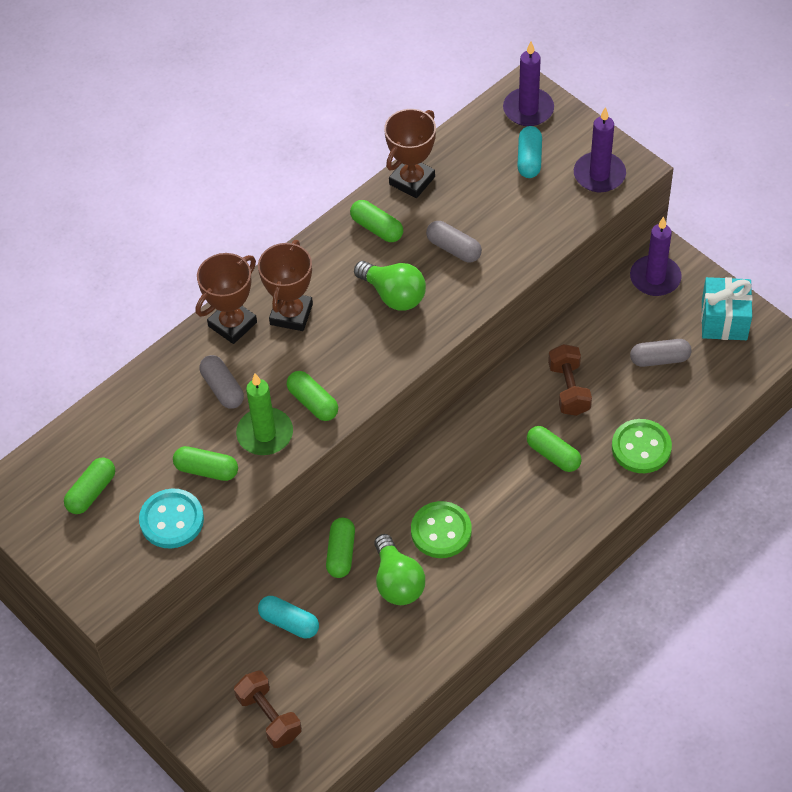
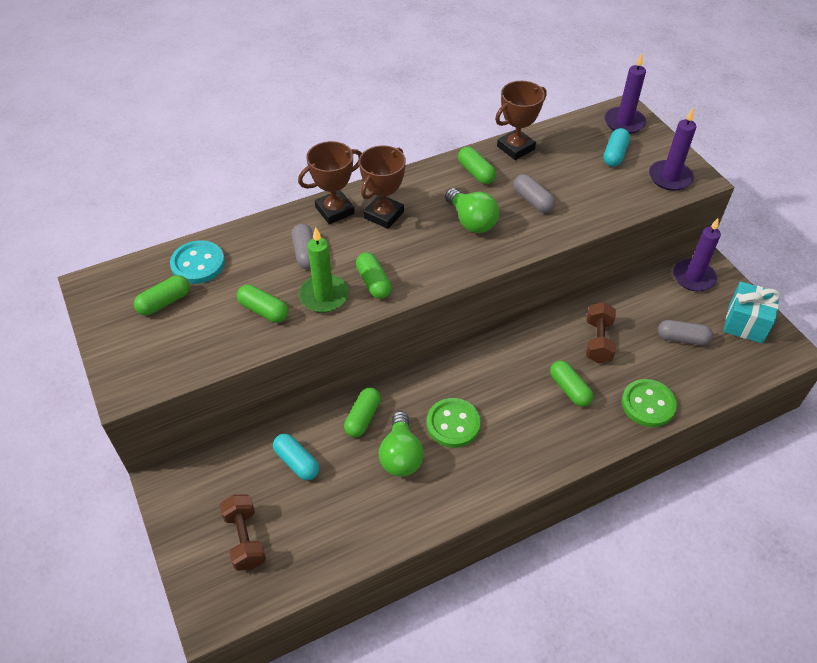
camera: 15 degrees right, 5 degrees down
(172, 520) = (216, 342): turquoise button -> turquoise button (198, 264)

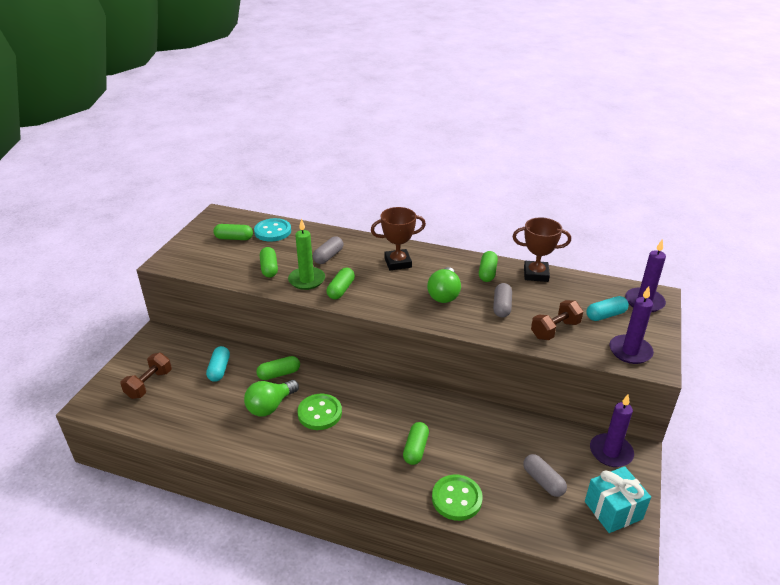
camera: 45 degrees right, 15 degrees down
(334, 210) = (374, 246): brown trophy -> none
(598, 341) = (476, 438): brown dumbbell -> brown dumbbell (555, 330)

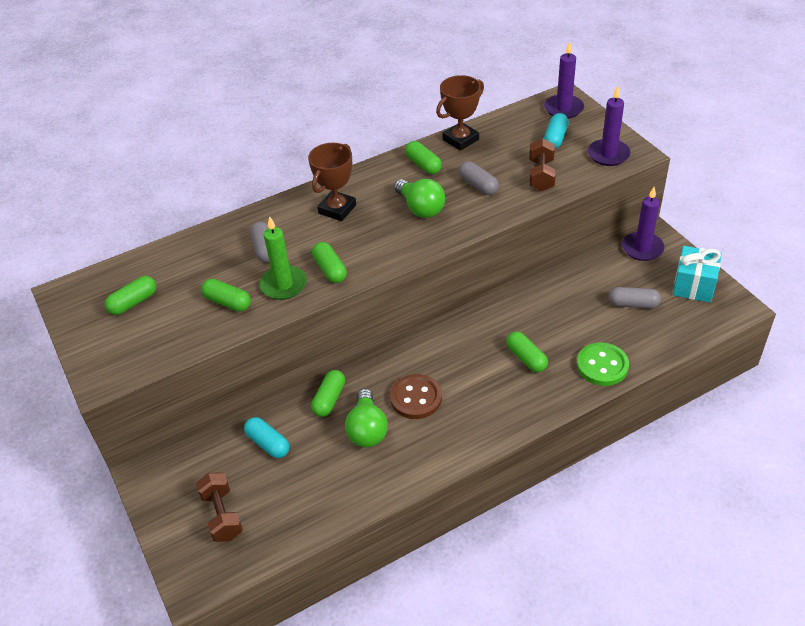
camera: 45 degrees left, 10 degrees up
(273, 231) = (163, 266): turquoise button -> none
(319, 413) = (416, 398): green button -> brown button

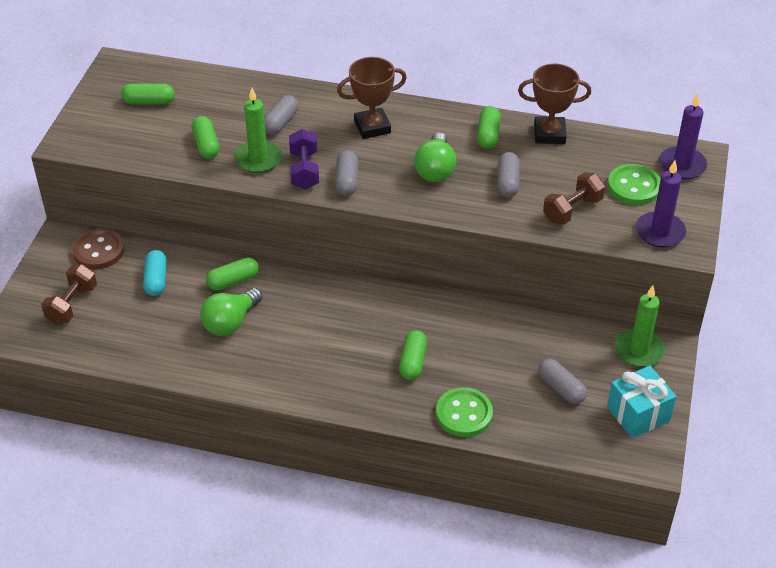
camera: 40 degrees right, 0 degrees up
(330, 269) = (304, 170): green capsule -> purple dumbbell
(370, 256) = (347, 181): none -> grey capsule
(416, 398) = (292, 327): brown button -> brown button (98, 251)
(555, 138) = (634, 186): turquoise capsule -> green button
(642, 248) = (639, 350): purple candle -> green candle

